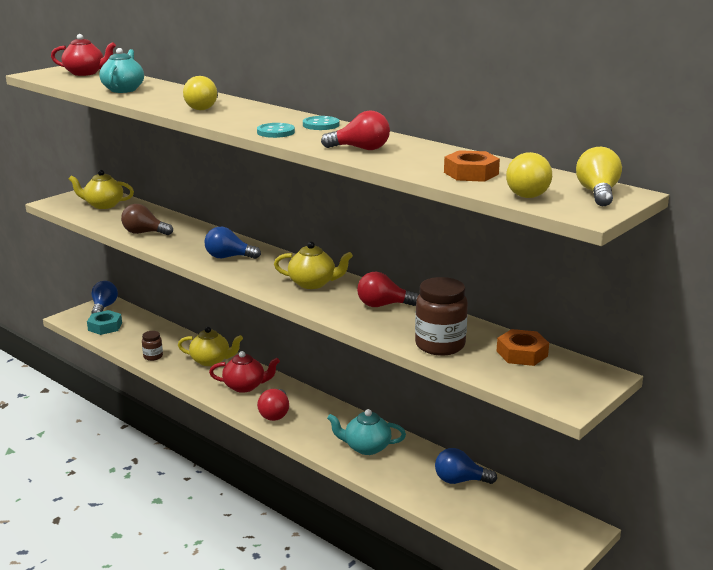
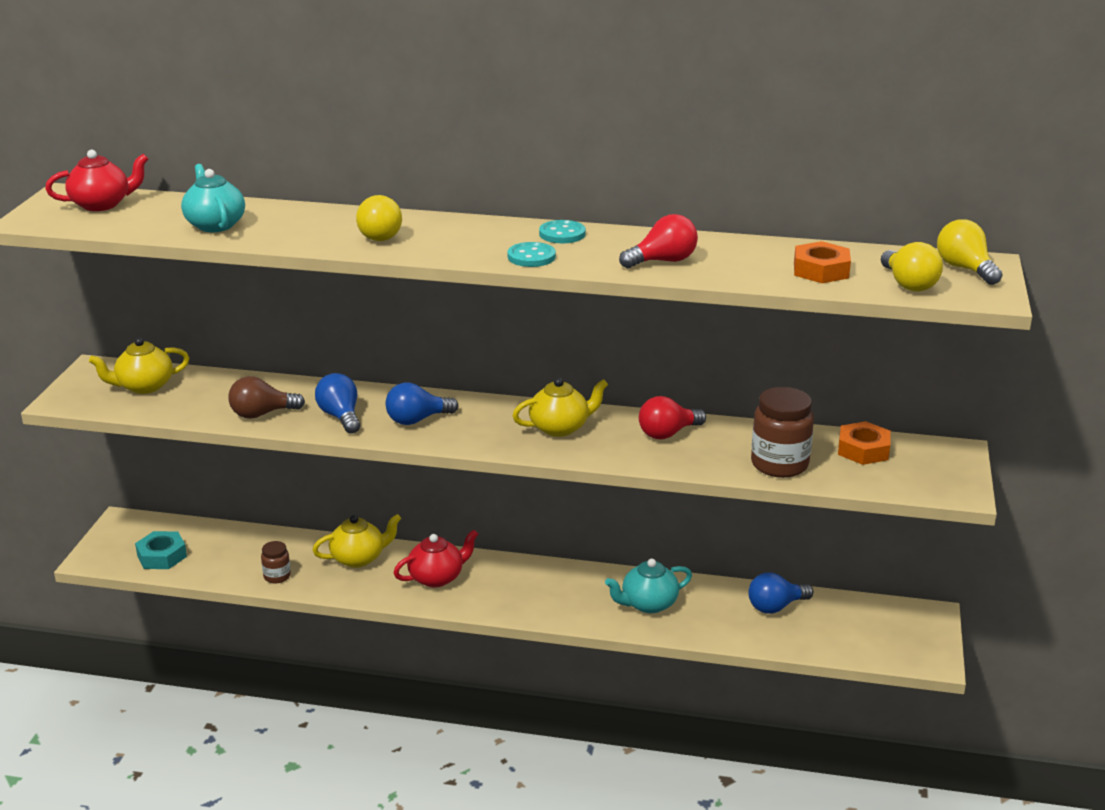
camera: 30 degrees left, 5 degrees up
(104, 307) = (126, 529): blue light bulb -> blue light bulb (340, 416)
(275, 414) = (509, 600): red light bulb -> none

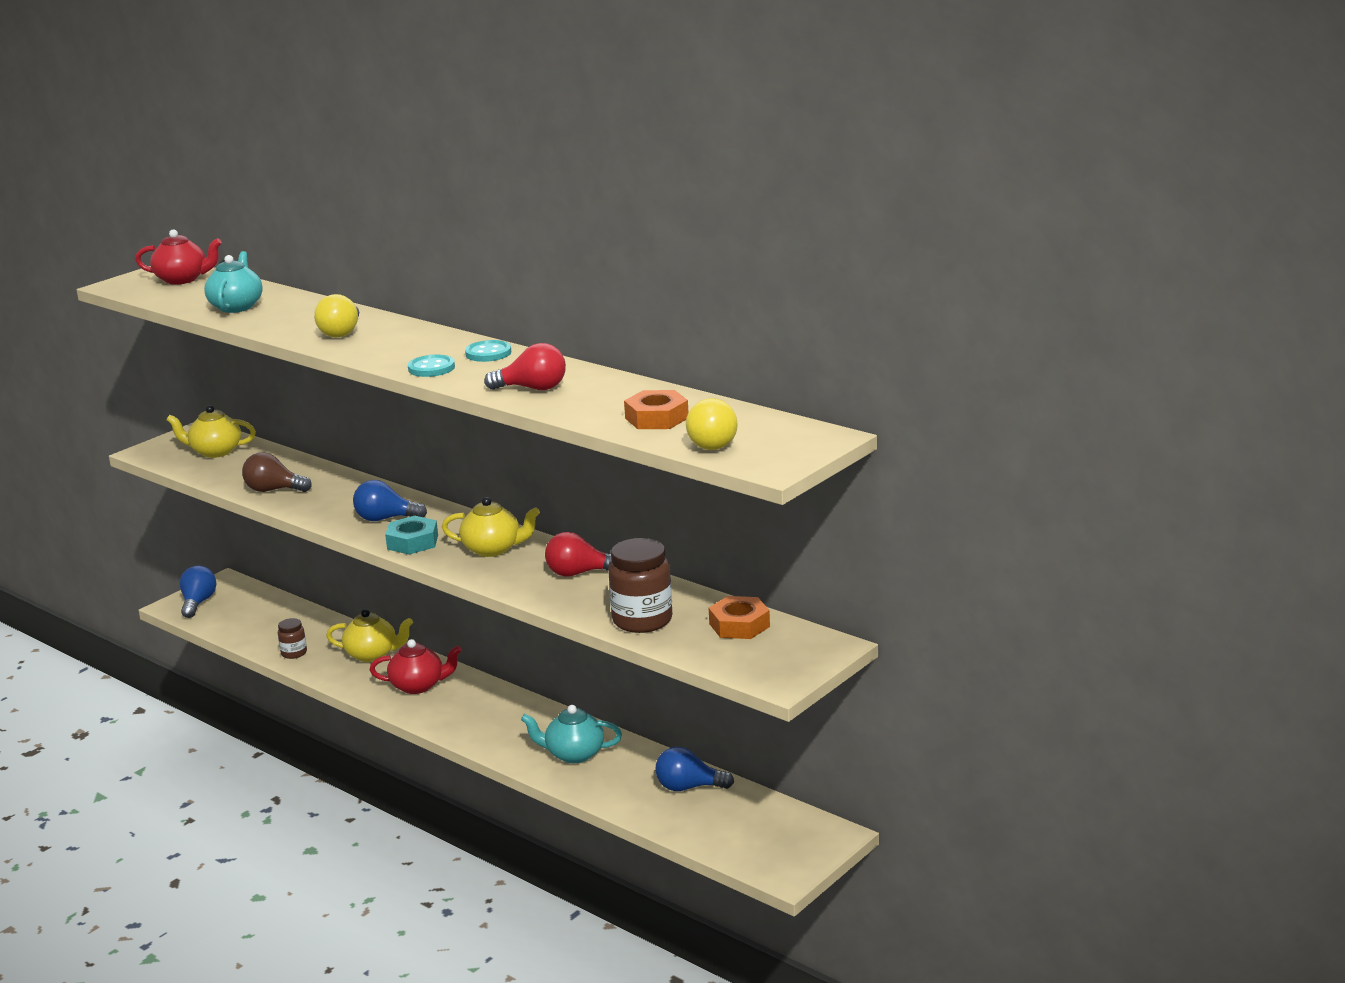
camera: 30 degrees right, 5 degrees down
(162, 556) = (225, 616): turquoise nut -> turquoise nut (412, 542)
(340, 416) = (330, 504): blue light bulb -> blue light bulb (198, 603)
(965, 269) = (794, 439): yellow light bulb -> none

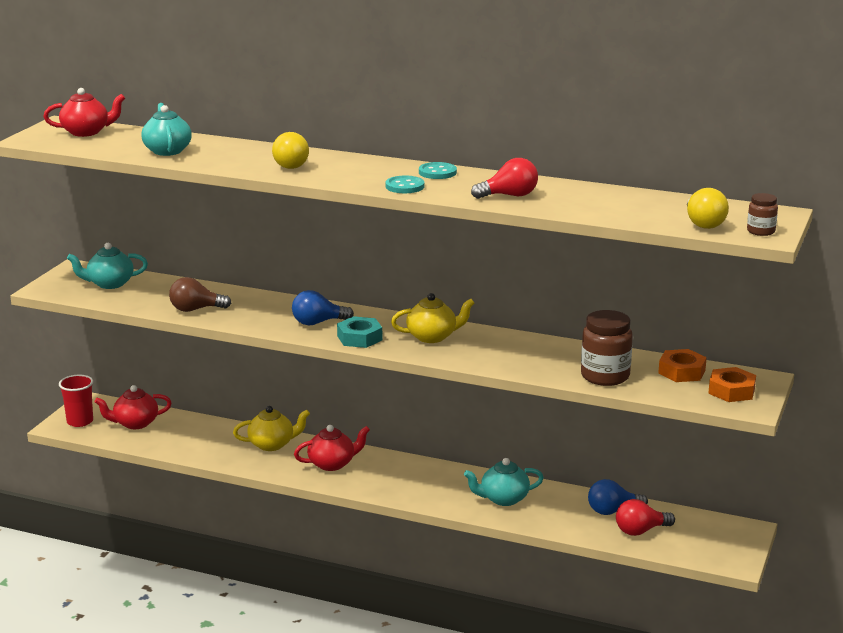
camera: 20 degrees left, 0 degrees up
(198, 603) = (80, 421): blue light bulb -> red cup
(215, 452) = (109, 284): yellow teapot -> turquoise teapot
(251, 612) = (135, 423): none -> red teapot
(294, 653) = (202, 451): brown jar -> brown jar (761, 231)
(579, 573) = (520, 347): red light bulb -> red light bulb (640, 531)
(656, 418) = (636, 210): orange nut -> orange nut (731, 391)

